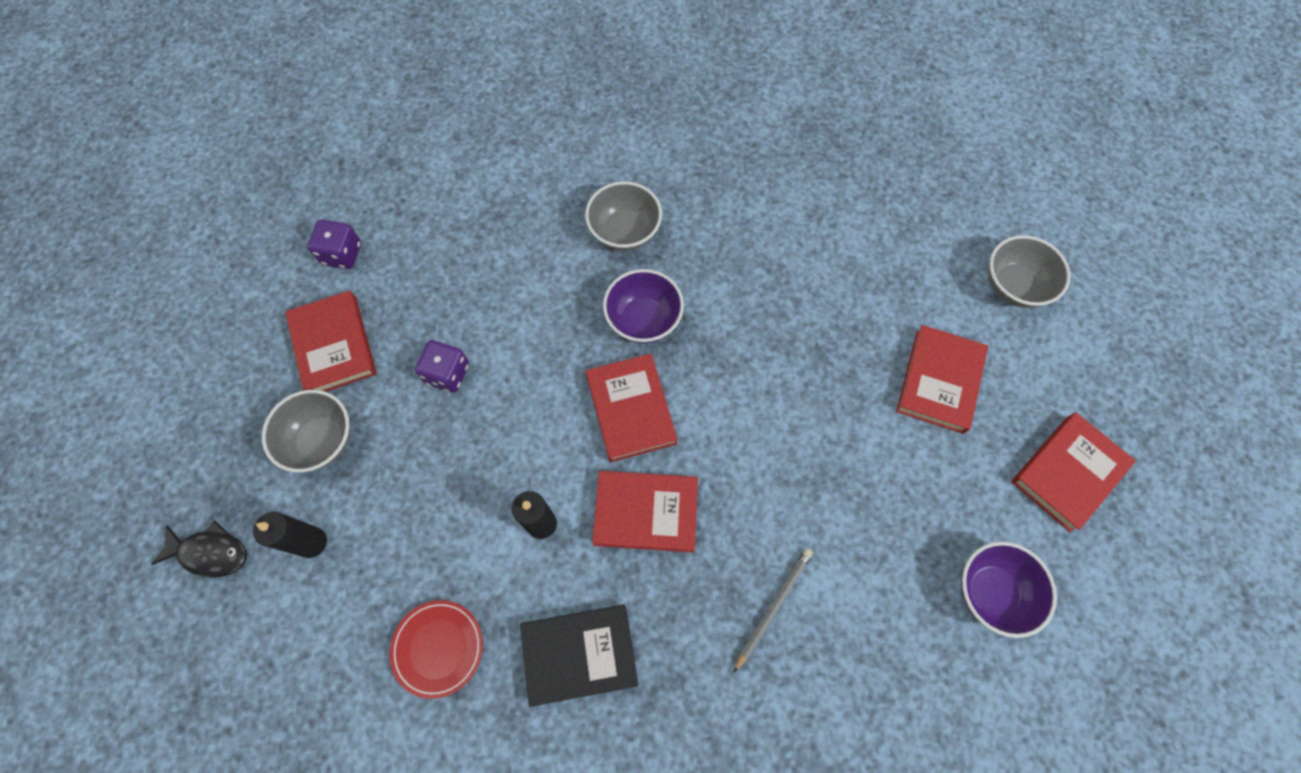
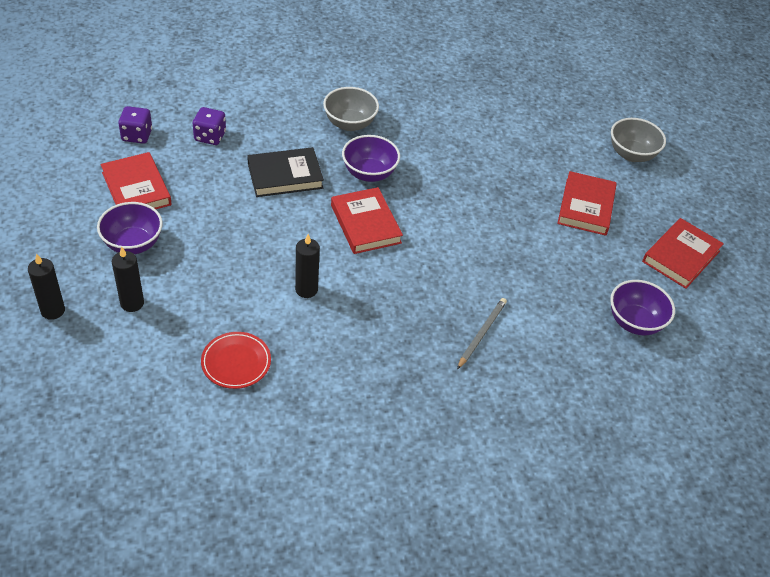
camera: 10 degrees left, 20 degrees down
(210, 553) = (53, 310): black fish -> black candle
(321, 440) = (133, 244): grey bowl -> purple bowl
(447, 373) = (225, 204): purple dice -> purple dice (210, 136)
(579, 654) = (343, 363): black book -> black book (285, 176)
(646, 512) = (383, 282): red book -> none

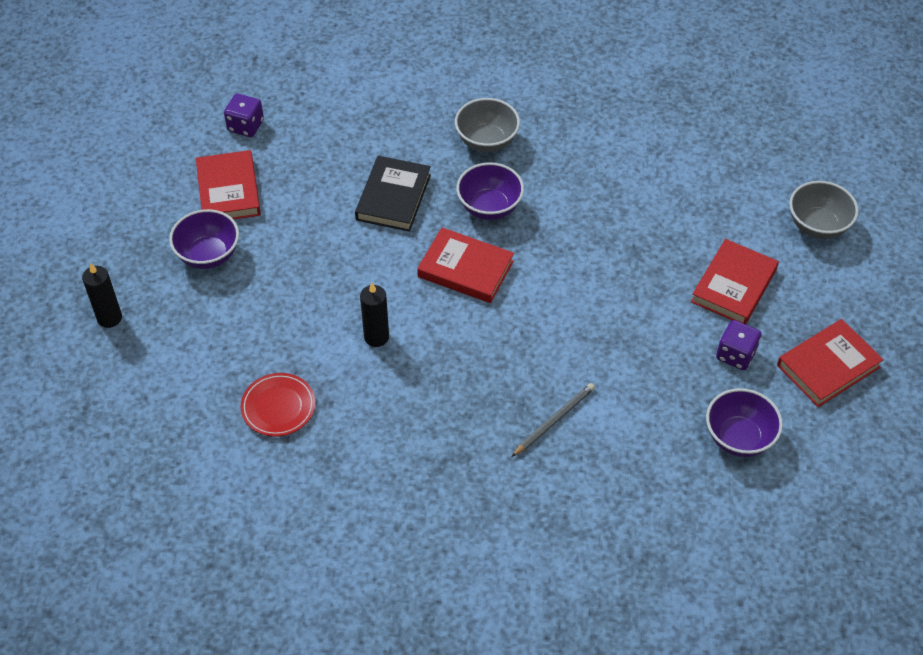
camera: 20 degrees right, 5 degrees up
(132, 303) = (190, 323): black candle -> none
(210, 136) = (324, 137): purple dice -> purple dice (735, 355)
(285, 176) = (393, 197): black book -> black book turned 75 degrees counterclockwise
(365, 224) = (465, 269): red book -> red book turned 60 degrees counterclockwise

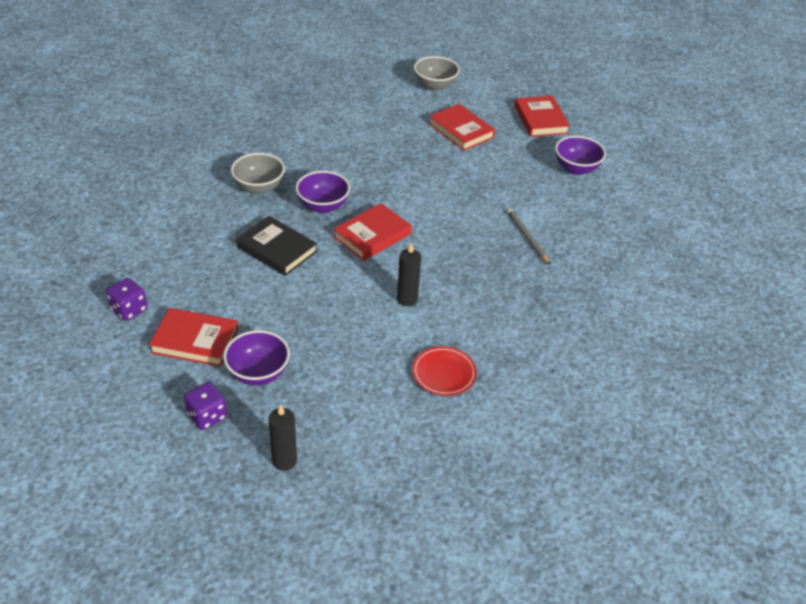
camera: 70 degrees left, 10 degrees down
(735, 355) = (514, 148): purple dice -> purple dice (207, 416)

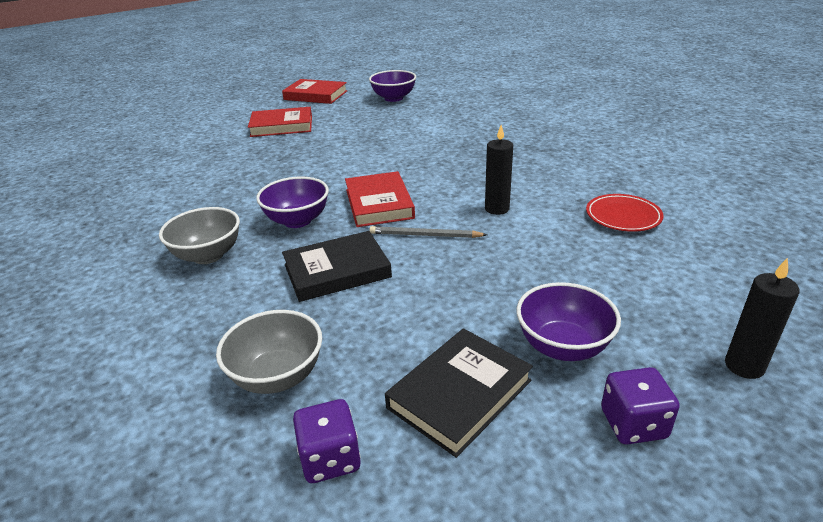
camera: 55 degrees left, 10 degrees down
(195, 340) = (459, 394): red book -> black book
(435, 86) = (202, 121): grey bowl -> grey bowl (278, 376)
(527, 237) = (459, 134): grey pencil -> grey pencil (425, 235)

